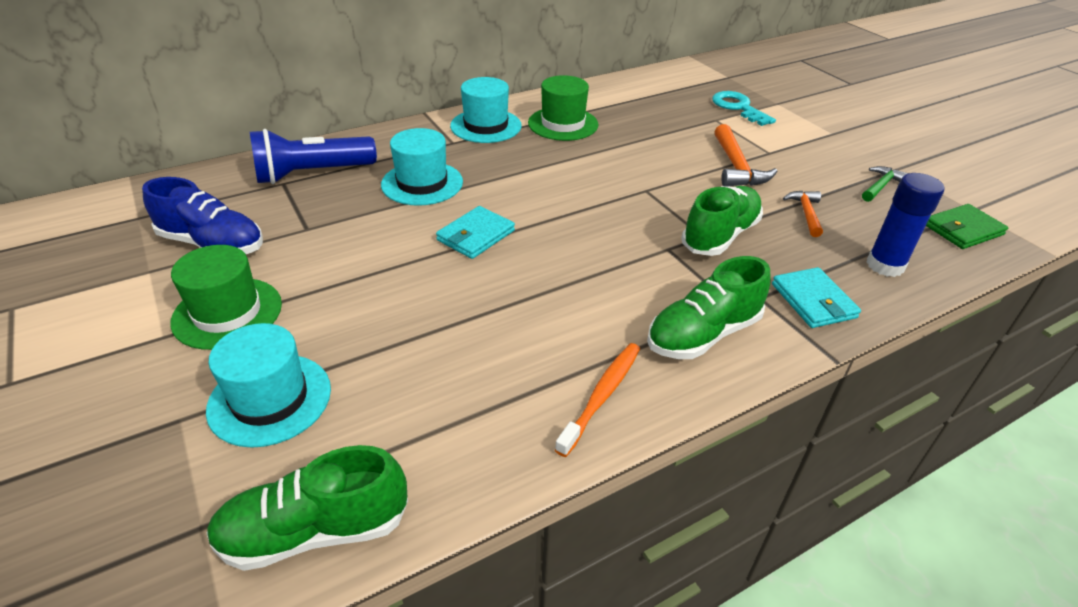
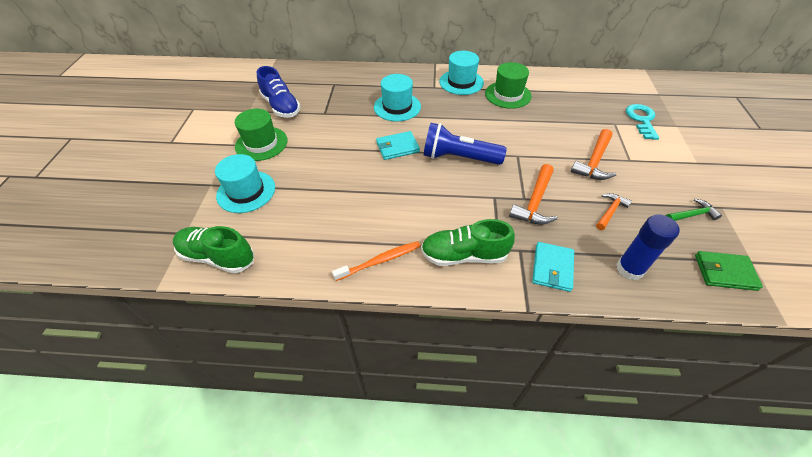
camera: 35 degrees right, 10 degrees up
(312, 174) = (350, 83): blue flashlight -> blue flashlight (458, 157)
(720, 236) = (535, 202): green shoe -> orange hammer

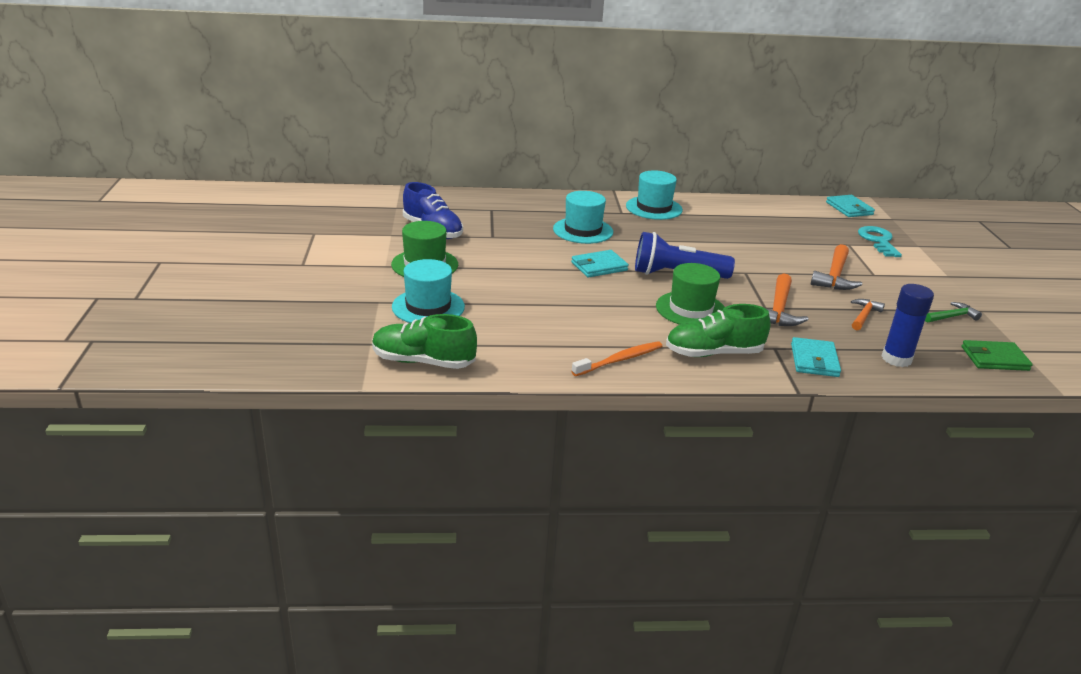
camera: 10 degrees left, 20 degrees down
(508, 95) = (715, 219): green hat -> green hat (690, 309)
(623, 82) = (849, 208): none -> turquoise wallet

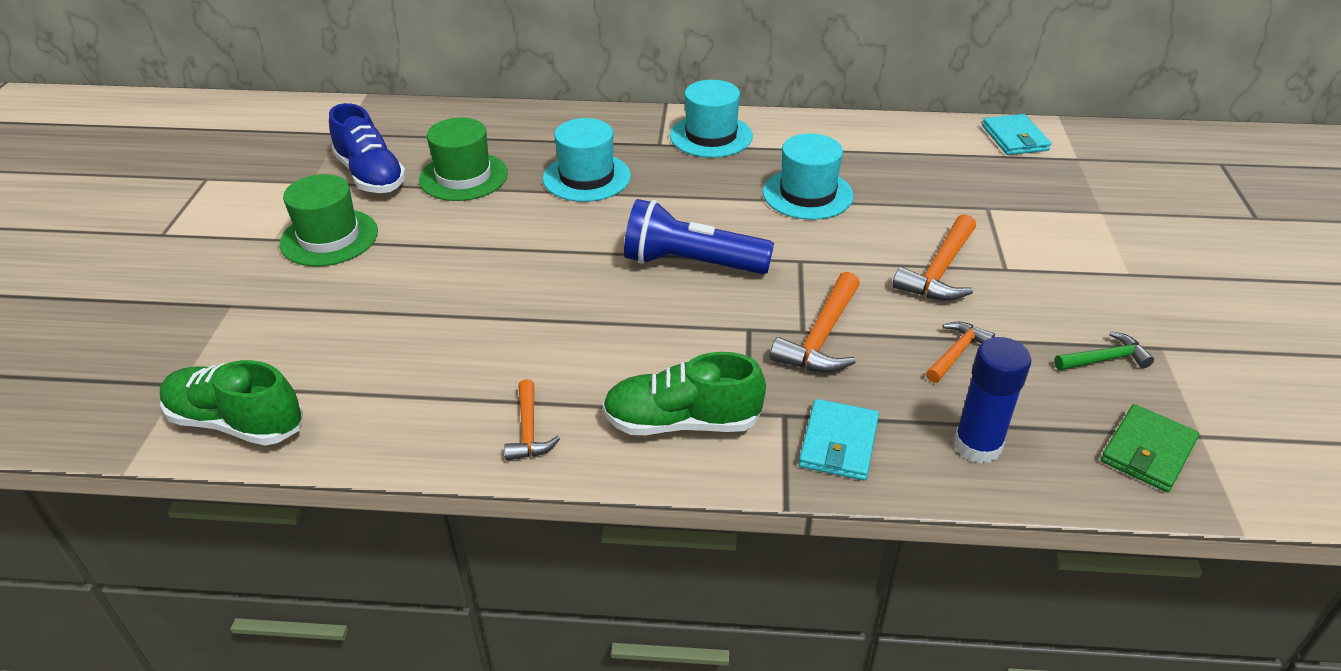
camera: 10 degrees right, 10 degrees up
(428, 307) = (295, 317): turquoise hat -> turquoise hat (807, 194)
(599, 266) = (580, 245): turquoise wallet -> none
(619, 360) = (528, 430): orange toothbrush -> orange hammer
(690, 309) = (683, 332): green hat -> green hat (463, 177)
(878, 241) = (1038, 202): turquoise key -> none
(994, 358) = (1147, 451): green wallet -> green wallet turned 60 degrees counterclockwise

